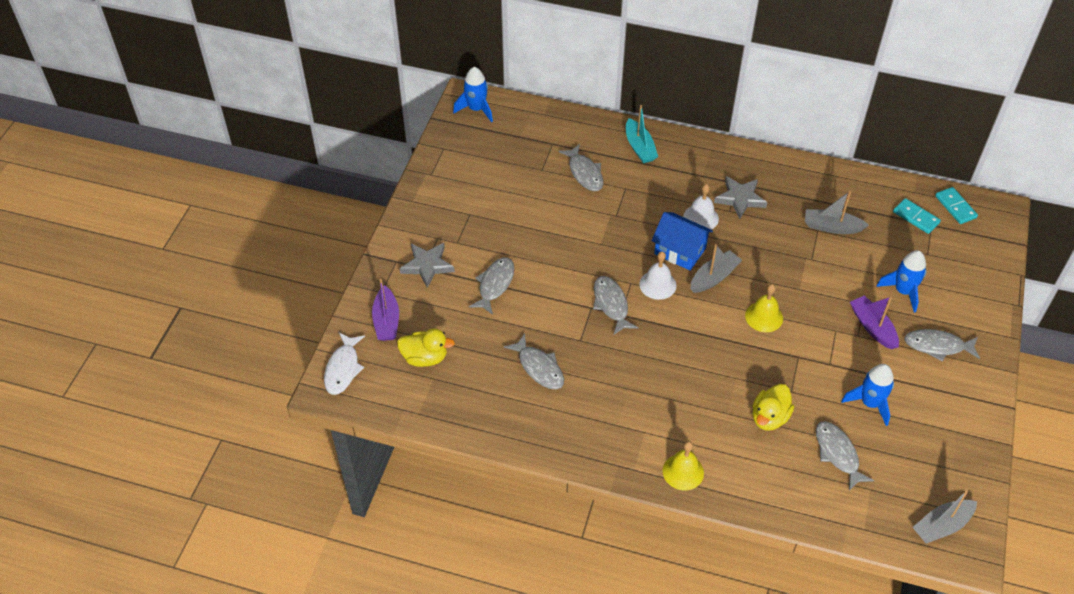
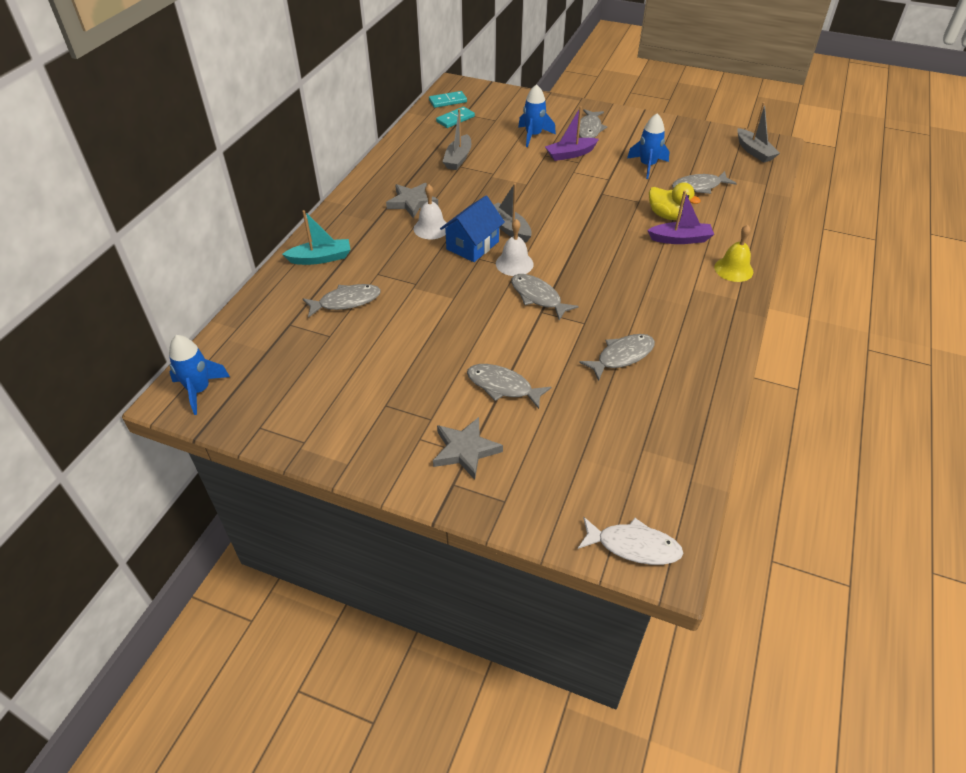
camera: 85 degrees left, 5 degrees down
(386, 321) = (554, 495): purple boat -> purple boat (680, 239)
(425, 358) = (612, 456): yellow duck -> none
(611, 304) = (538, 297): grey fish -> grey fish turned 60 degrees clockwise
(764, 317) = (557, 205): yellow bell -> none

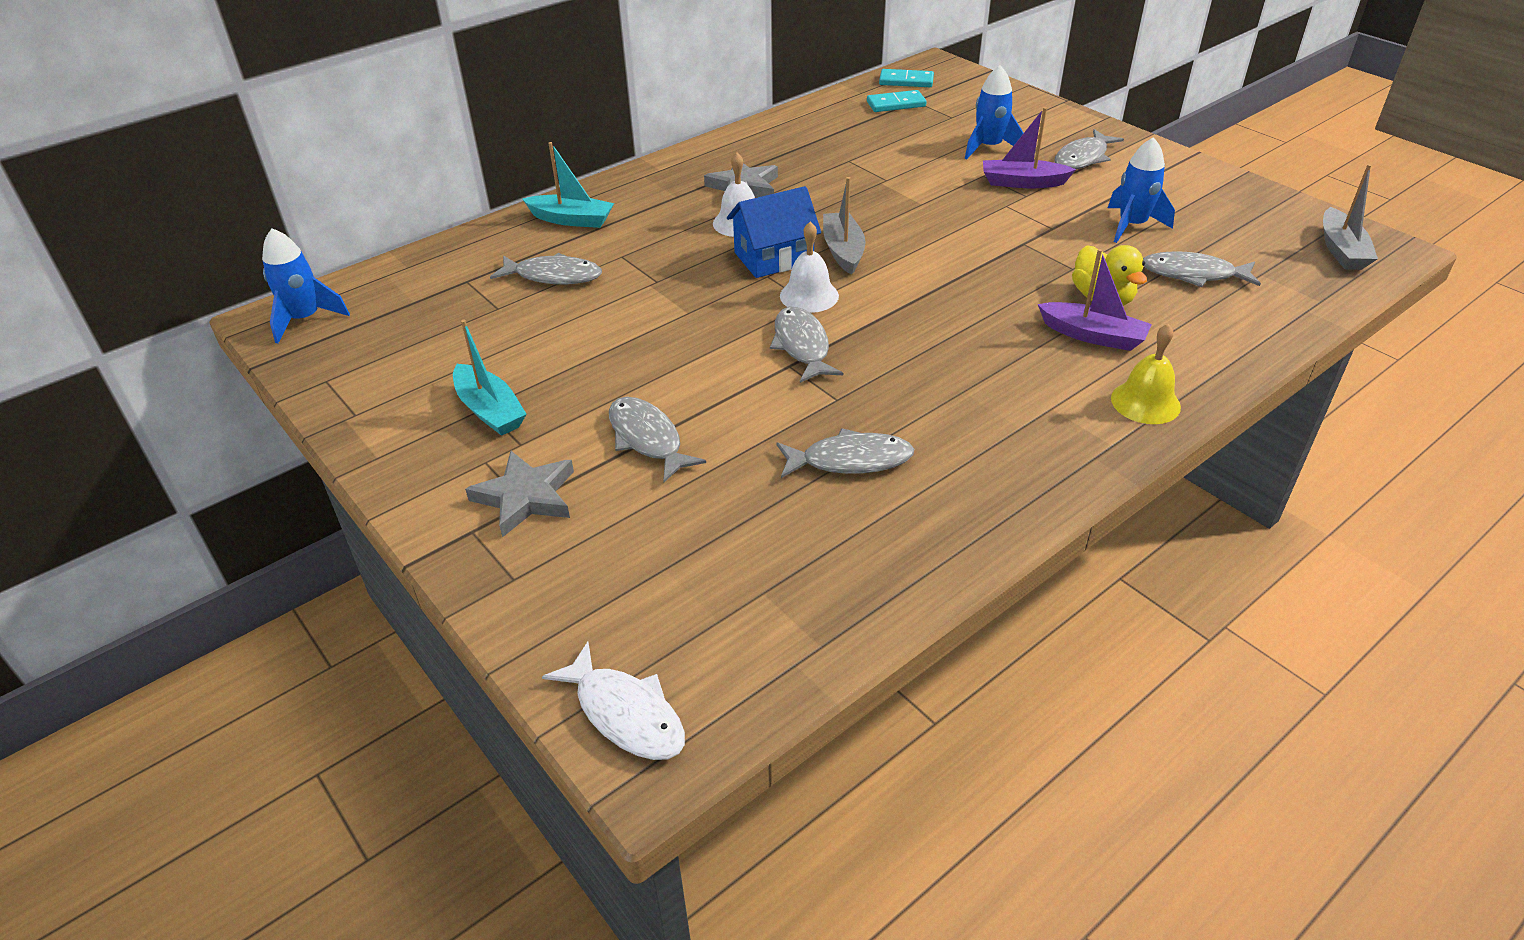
camera: 30 degrees right, 5 degrees down
(391, 405) = (490, 410): none -> turquoise boat
(458, 159) = (854, 151): grey boat -> none

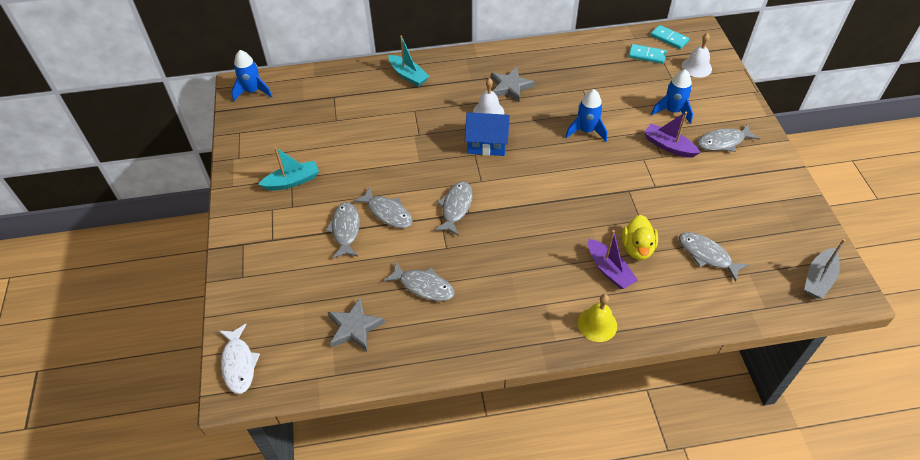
camera: 30 degrees right, 10 degrees up
(490, 410) = (292, 181): turquoise boat -> turquoise boat turned 105 degrees counterclockwise
(526, 497) = (275, 237): grey star -> grey star (354, 327)
(553, 276) = (374, 110): grey fish -> grey fish (387, 212)
(809, 295) = (485, 177): white bell -> white bell (696, 67)
(843, 251) = (526, 154): grey boat -> none
(1132, 225) = (704, 205): blue rocket -> blue rocket (586, 131)

